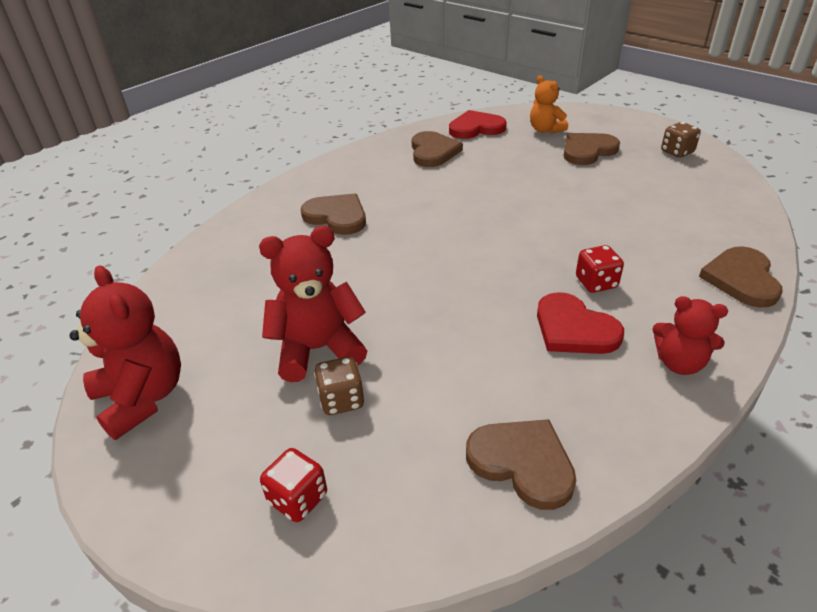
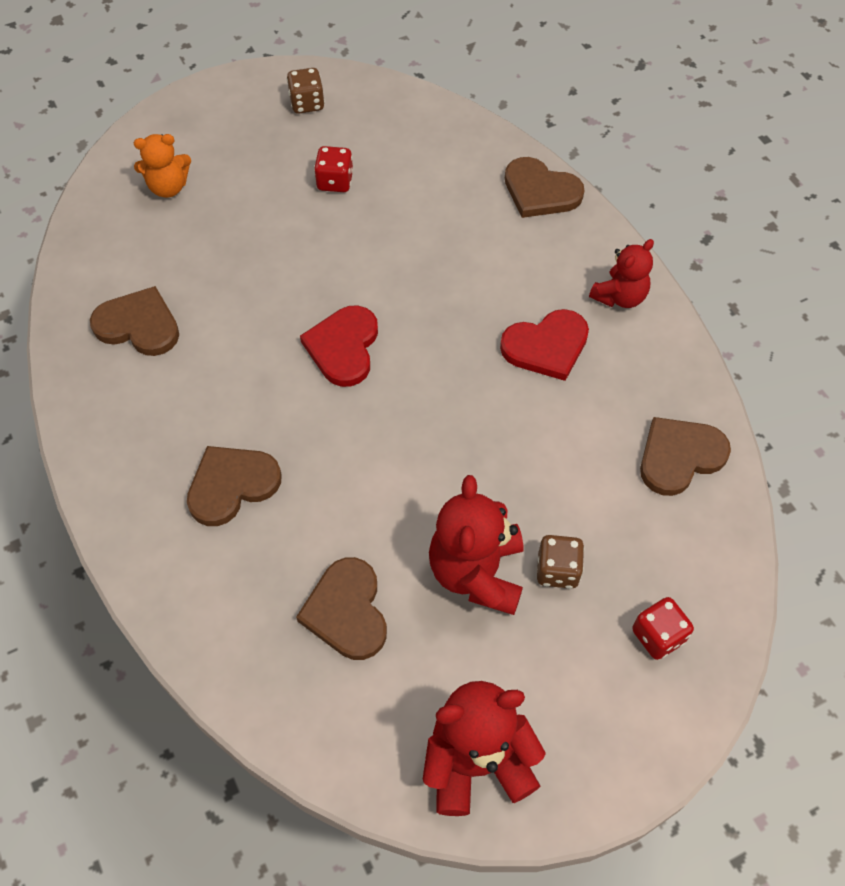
camera: 70 degrees left, 20 degrees up
(476, 128) = (108, 253): red heart -> red heart (343, 347)
(587, 151) = (249, 175): brown heart -> brown heart (347, 611)
(596, 283) = (492, 296): red dice -> red dice (335, 182)

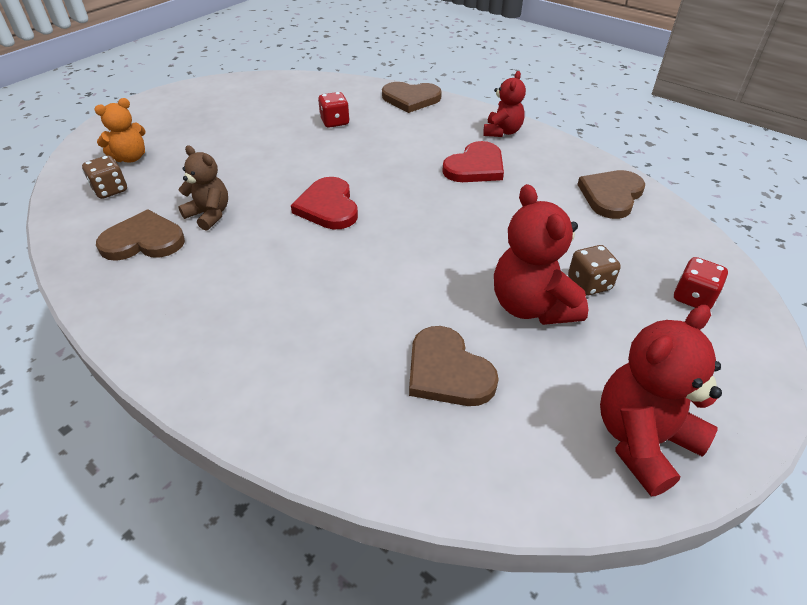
camera: 25 degrees left, 15 degrees down
(216, 311) = (209, 215): none -> brown teddy bear
(232, 485) = (287, 318): brown heart -> none
(307, 103) = (219, 95): brown dice -> brown dice (110, 190)
(335, 182) = (264, 126): red dice -> red dice (335, 122)

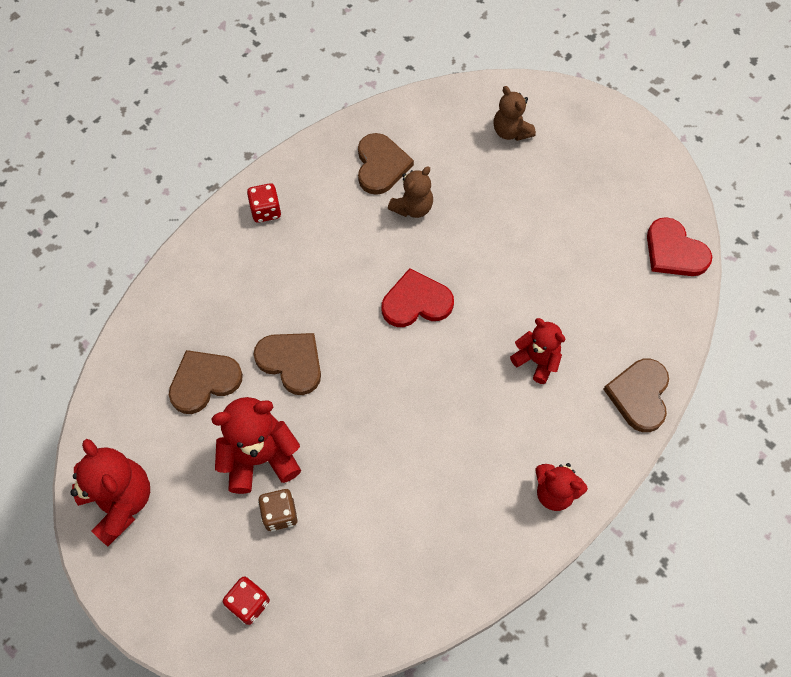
camera: 95 degrees right, 20 degrees up
(110, 190) = (457, 127): brown dice -> none
(130, 158) = (511, 131): orange teddy bear -> brown teddy bear
(335, 122) = (580, 308): red dice -> red dice (266, 211)
(386, 141) = (536, 360): none -> red teddy bear
(475, 167) = (478, 448): red heart -> red heart (674, 251)
(611, 195) = (412, 582): brown heart -> brown heart (291, 362)

